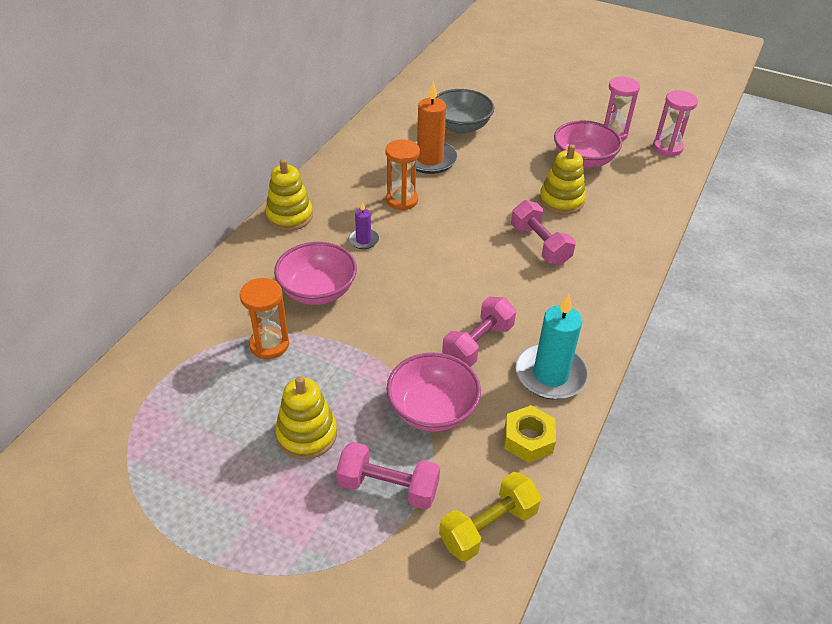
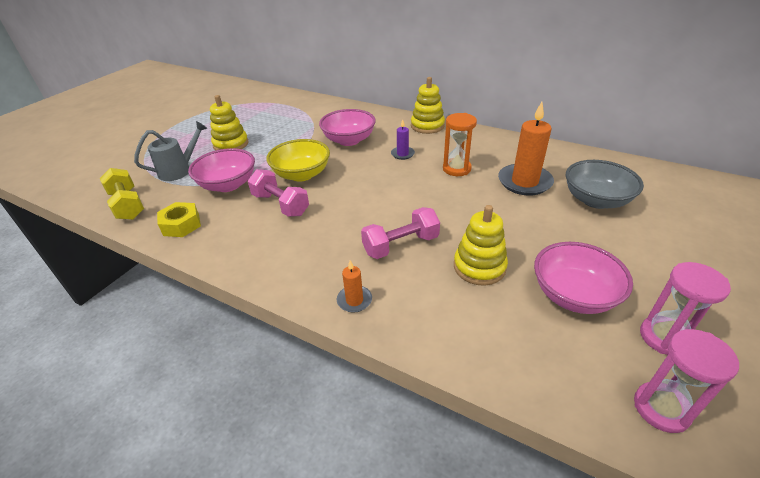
camera: 95 degrees right, 5 degrees down
(269, 345) = (303, 129): orange hourglass -> none
(388, 487) = (179, 170): pink dumbbell -> grey watering can
(408, 332) = (301, 174): none -> yellow bowl
(550, 375) = (236, 240): turquoise candle -> none
(618, 274) = (354, 300): none -> orange candle

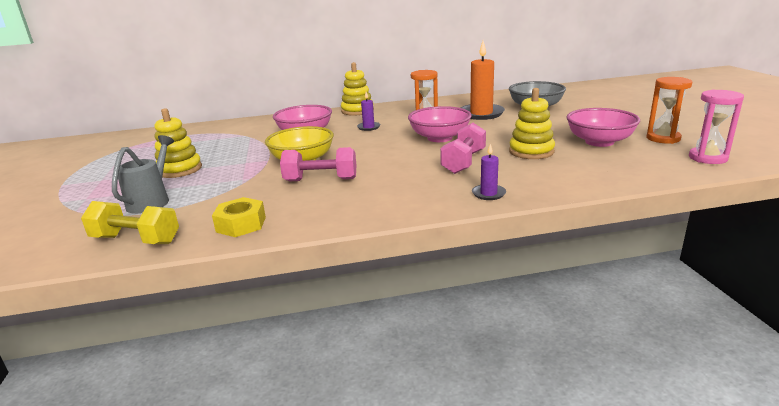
camera: 40 degrees left, 15 degrees down
(228, 185) = (237, 189): pink bowl -> pink bowl (439, 138)
(354, 300) = (488, 194): orange candle -> purple candle
(664, 337) = (663, 138): pink hourglass -> orange hourglass

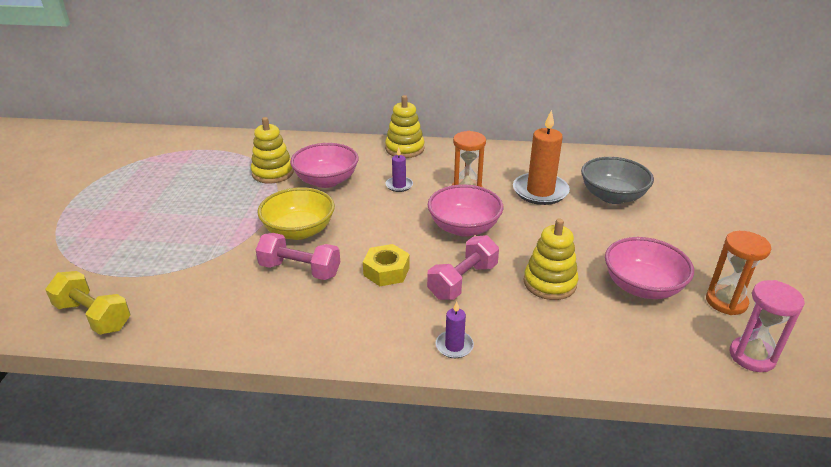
camera: 15 degrees right, 10 degrees up
(152, 201) = (131, 258): grey watering can -> none
(179, 170) = (177, 212): yellow stacking toy -> yellow stacking toy (273, 173)
(241, 224) = (192, 321): yellow nut -> yellow nut (386, 271)

